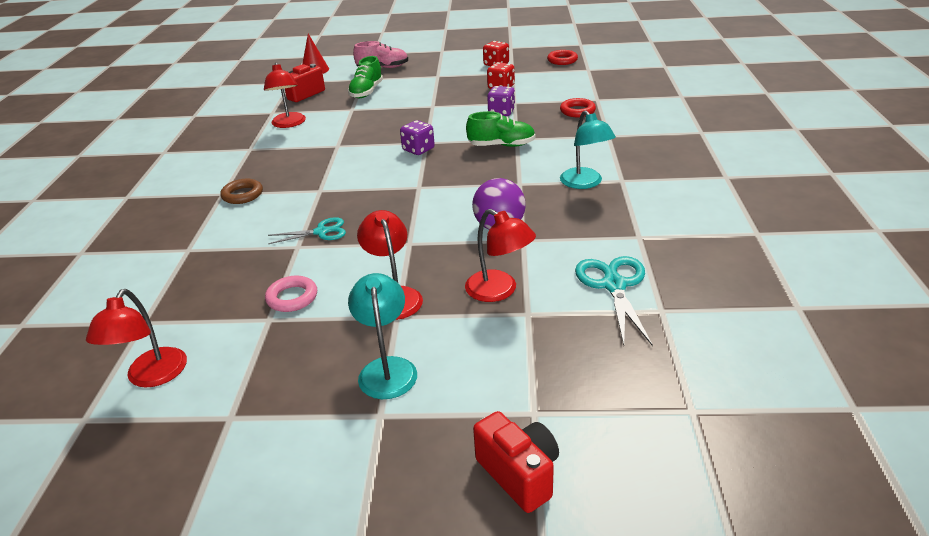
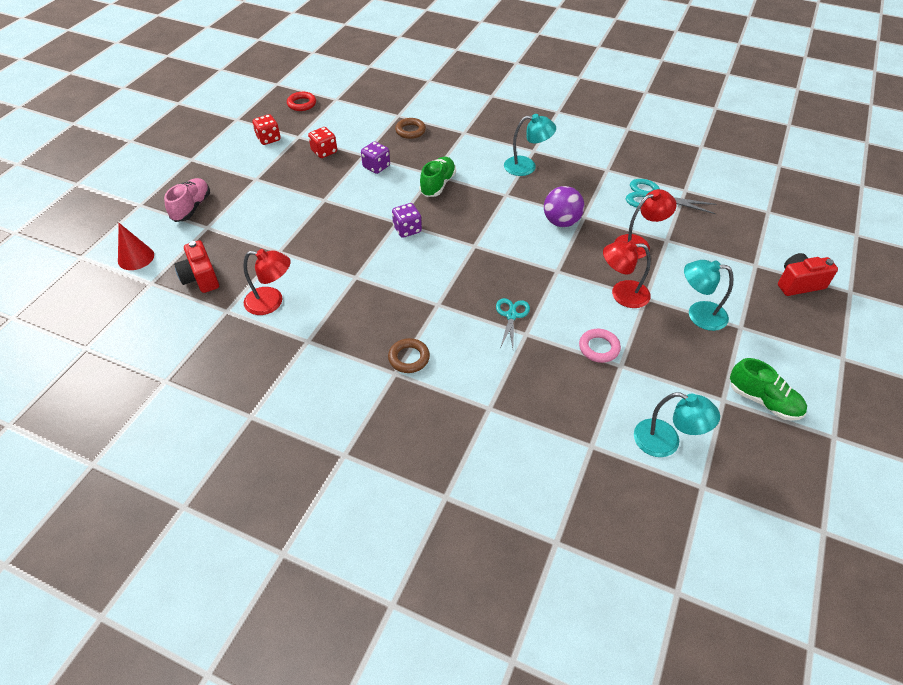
camera: 70 degrees left, 15 degrees up
(152, 377) = (666, 442): red lamp -> turquoise lamp
(366, 92) = (245, 232): green shoe -> green shoe (763, 401)
(577, 111) = (410, 131): red ring -> brown ring

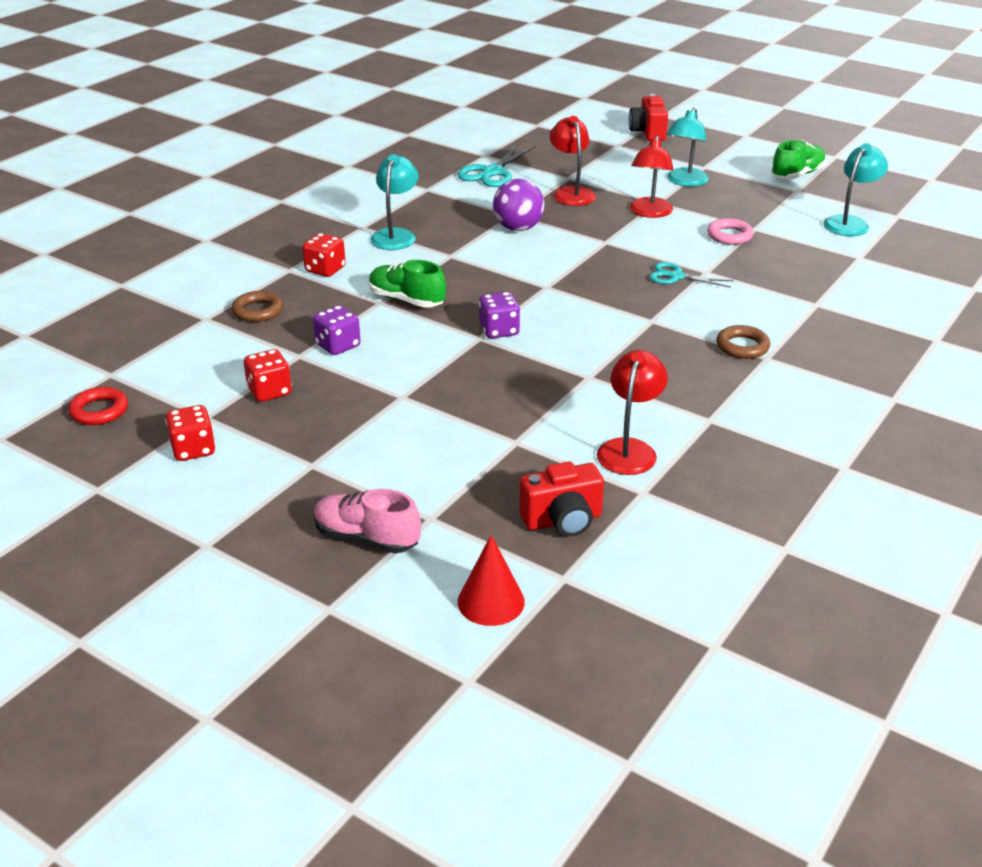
camera: 80 degrees left, 15 degrees down
(468, 146) = (325, 270): none -> red dice

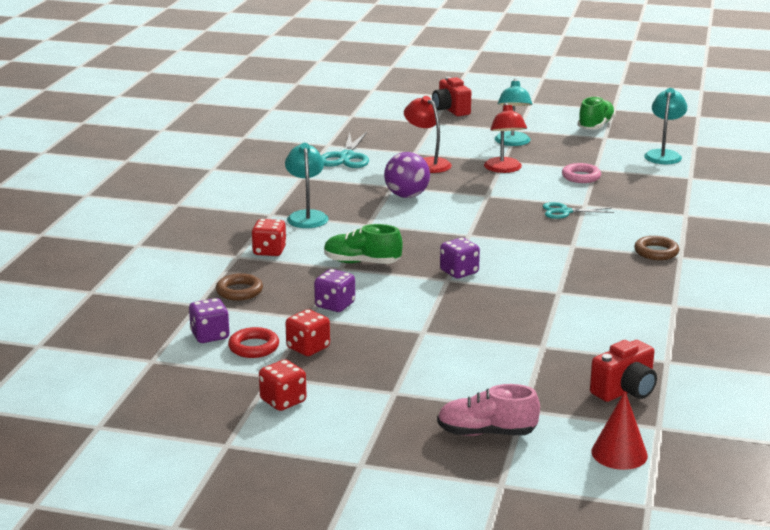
camera: 20 degrees left, 10 degrees down
(99, 411) = (170, 389): red ring -> red ring (254, 347)
(187, 357) = (210, 336): none -> purple dice
(629, 449) = (632, 335): red lamp -> none

